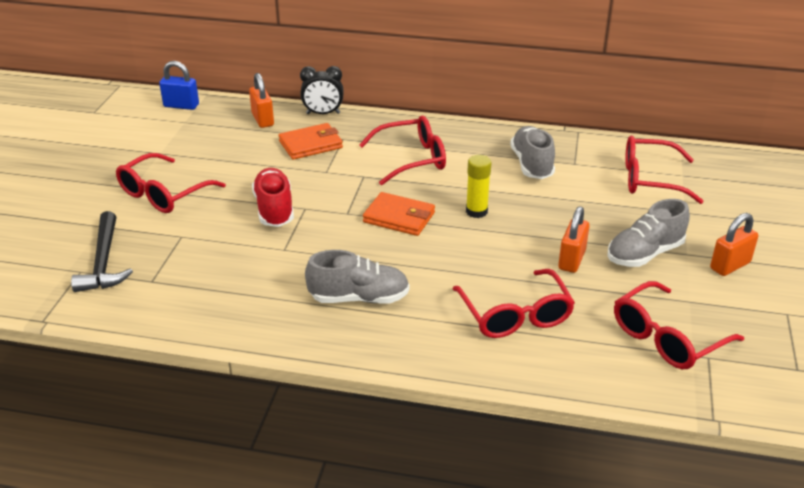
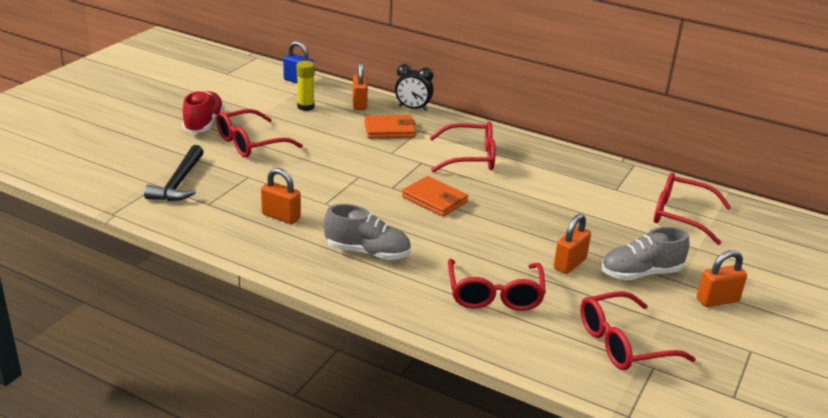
camera: 15 degrees right, 5 degrees down
(242, 277) = (281, 216): none -> orange padlock
(274, 209) = (333, 172): red shoe -> red shoe (203, 123)
(476, 211) = (505, 209): yellow glue stick -> yellow glue stick (305, 107)
(532, 164) = (576, 182): grey shoe -> none

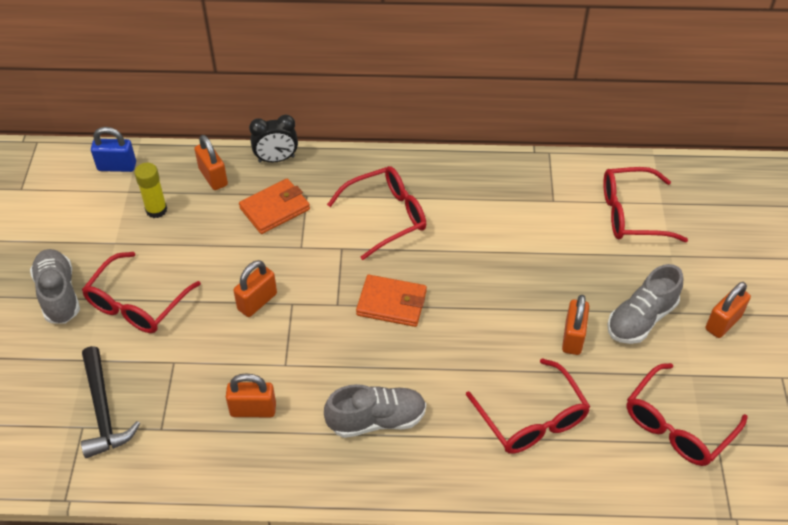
camera: 25 degrees left, 20 degrees up
(203, 123) = (58, 294): red shoe -> grey shoe
(334, 168) = (257, 301): none -> orange padlock

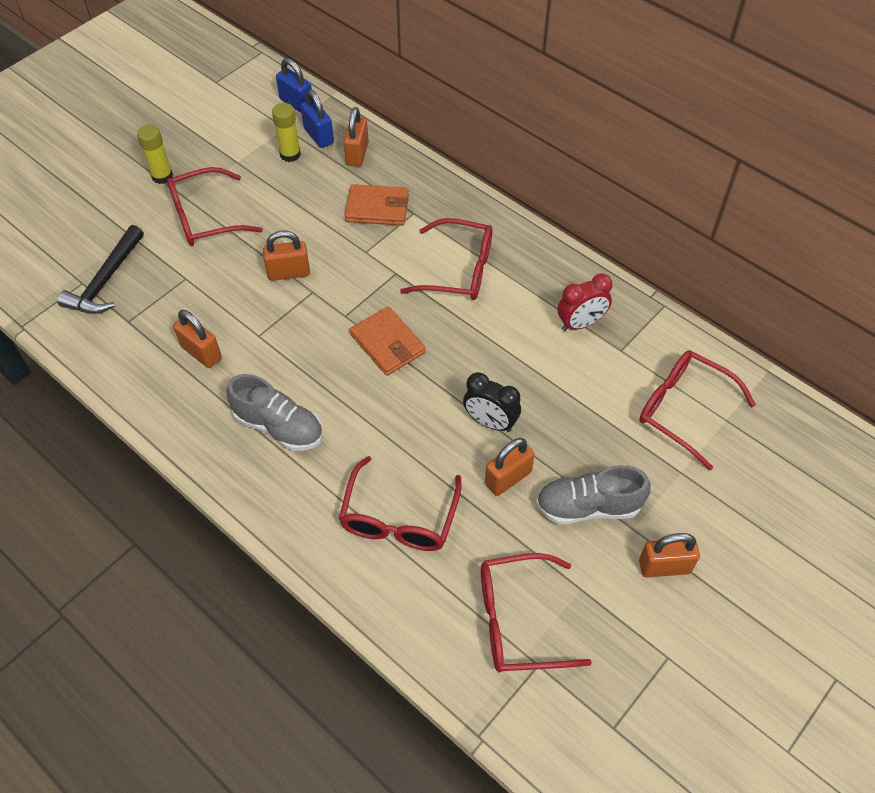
camera: 40 degrees right, 5 degrees up
(58, 294) = (162, 176): grey shoe -> yellow glue stick
(165, 181) = (318, 136): none -> blue padlock
(276, 159) = (420, 169): black clock -> black clock (490, 422)
(509, 200) = (580, 323): none -> red clock

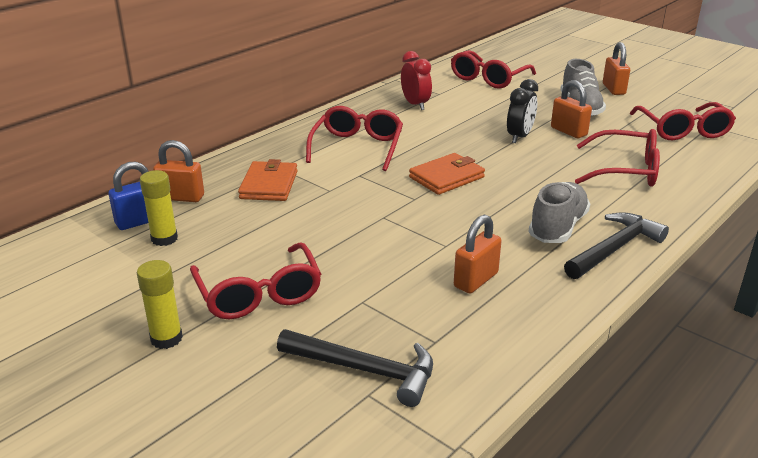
camera: 90 degrees left, 25 degrees down
(235, 467) = (614, 249): none -> black hammer
(289, 273) = (356, 231): orange padlock -> none
(296, 104) = (70, 238): blue padlock -> none

